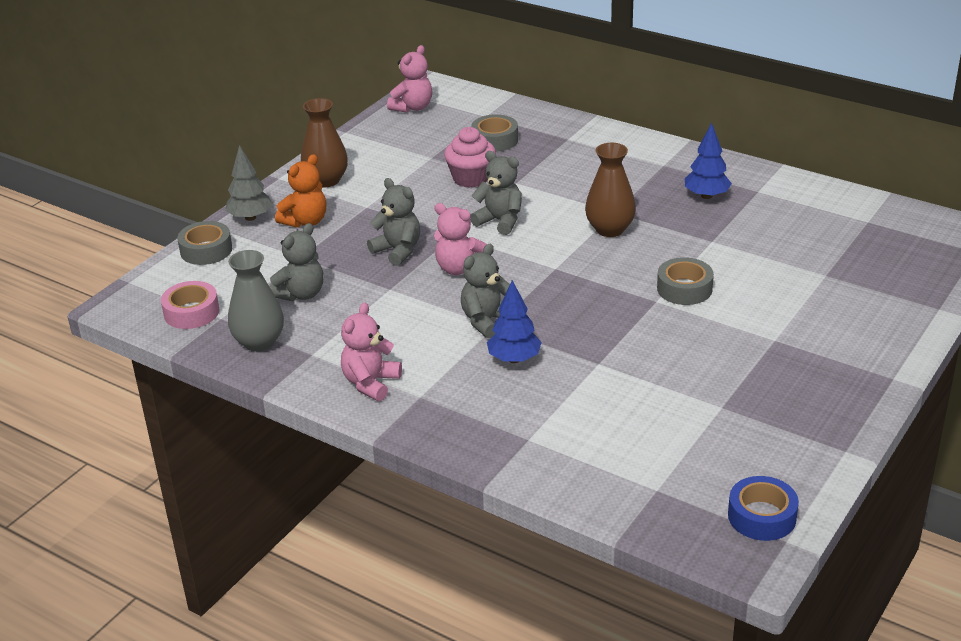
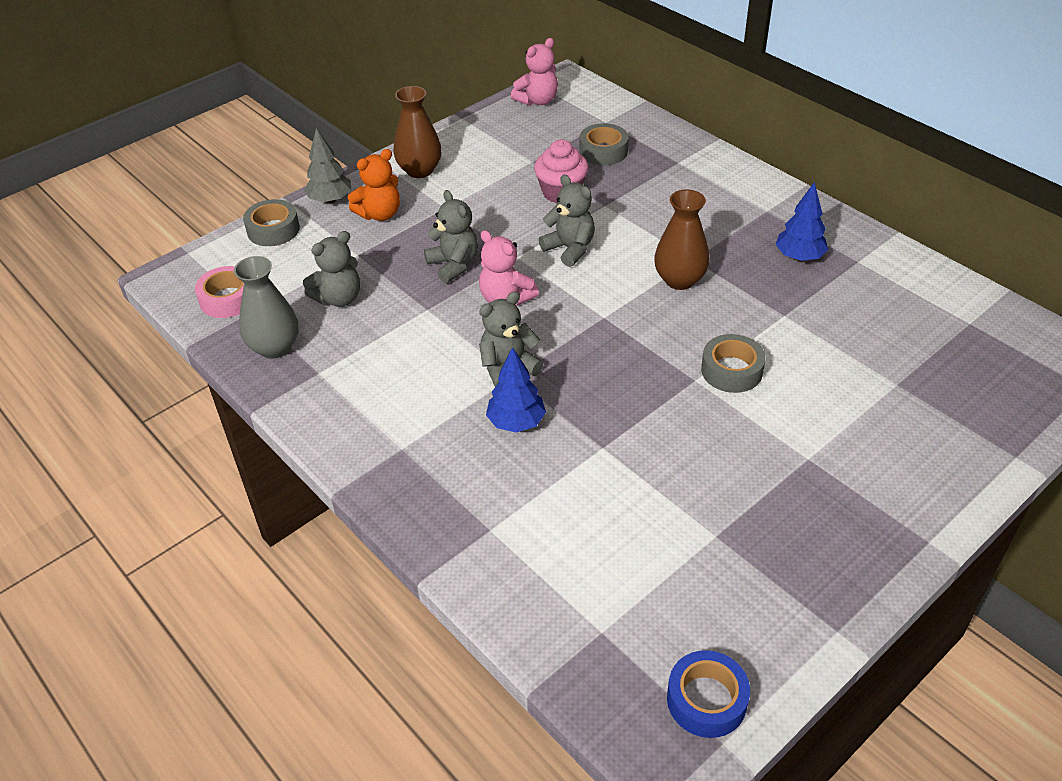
camera: 15 degrees right, 10 degrees up
(370, 383) = (360, 421): pink teddy bear -> none

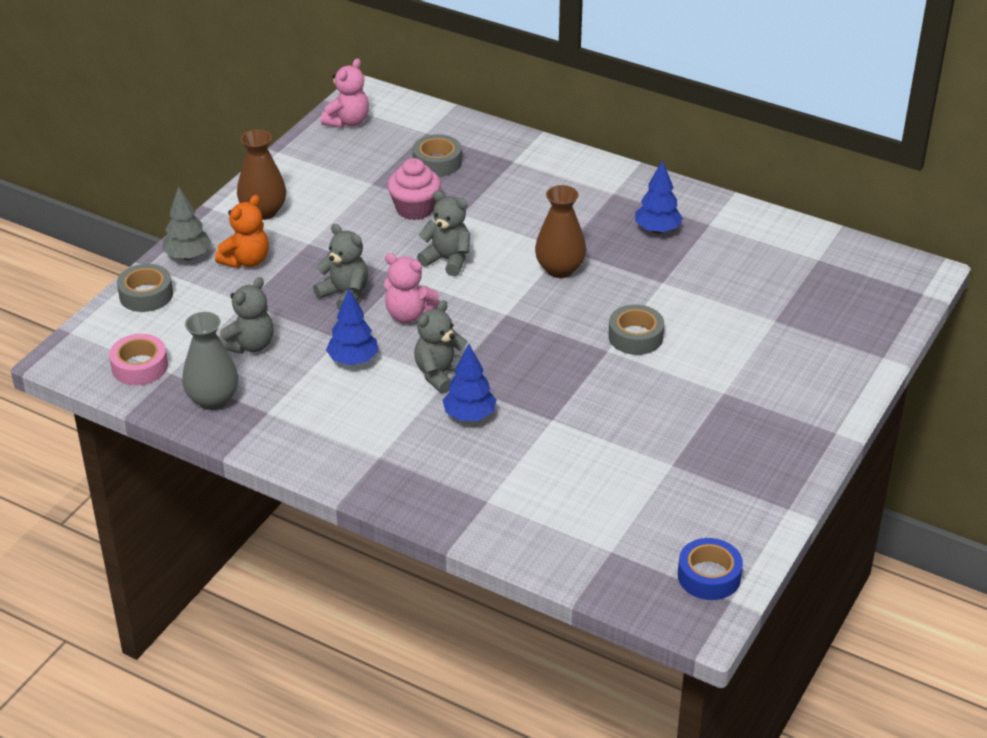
camera: 20 degrees left, 5 degrees down
(428, 335) = (353, 360): none -> blue tree

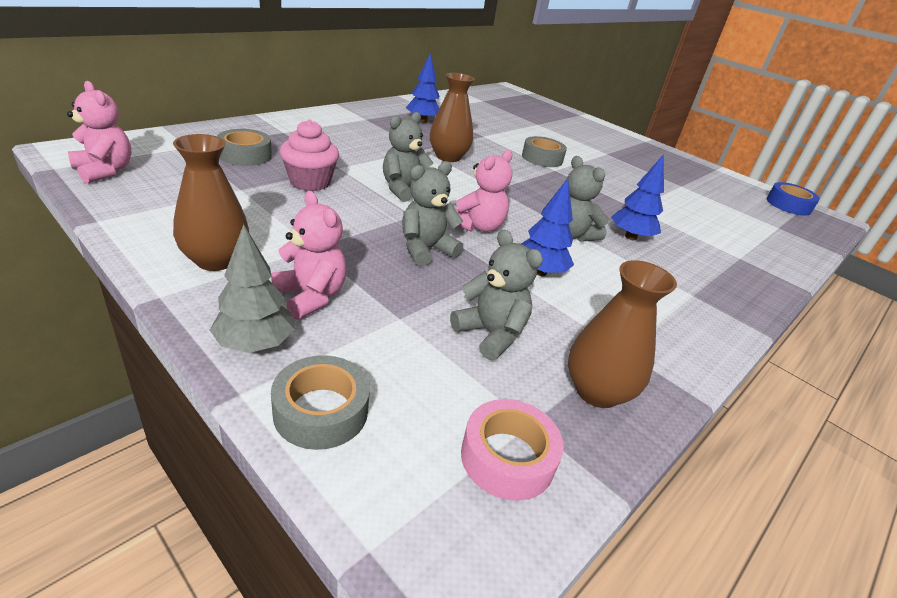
camera: 80 degrees left, 5 degrees down
(213, 399) = (597, 391): grey vase -> brown vase
(246, 261) = (311, 297): orange teddy bear -> pink teddy bear

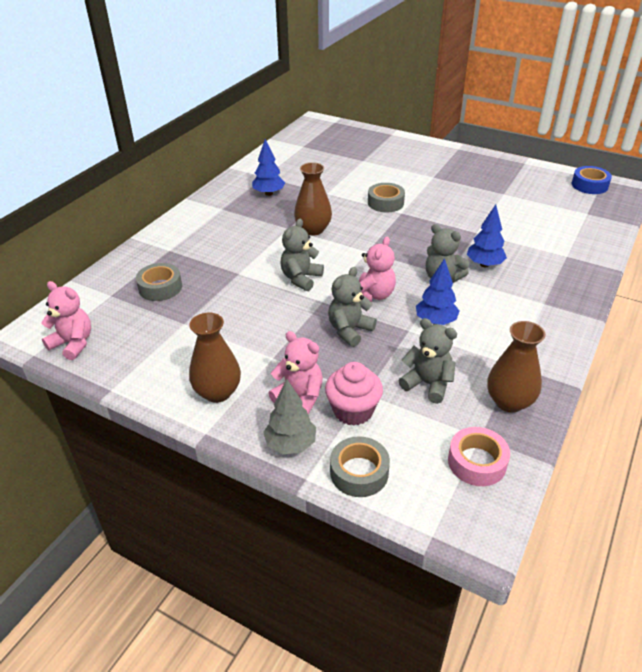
camera: 10 degrees left, 5 degrees up
(310, 182) = (228, 297): pink cupcake -> pink cupcake (353, 411)

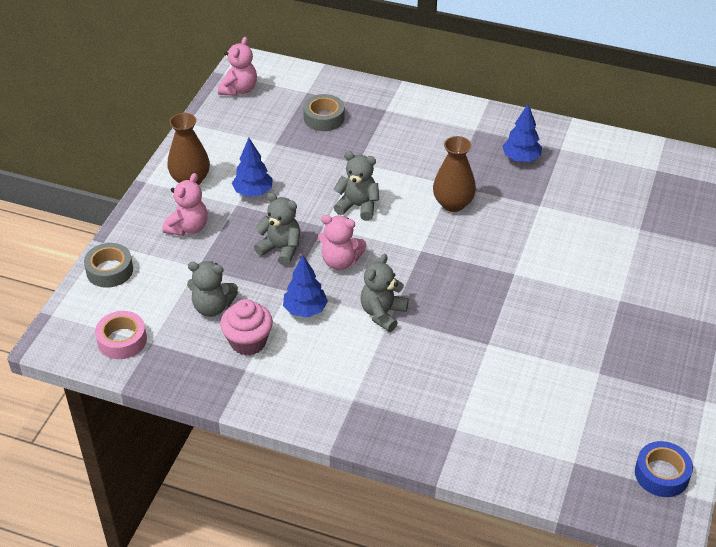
camera: 80 degrees right, 5 degrees up
(291, 444) = (136, 229): grey tree -> none
(353, 411) = (175, 261): pink cupcake -> pink cupcake (248, 342)
(385, 203) = (533, 258): grey tape -> none
(428, 384) = (212, 307): grey teddy bear -> grey teddy bear turned 75 degrees clockwise
(484, 264) = (418, 349): blue tree -> blue tree (253, 192)
(509, 402) = (194, 364): brown vase -> none

